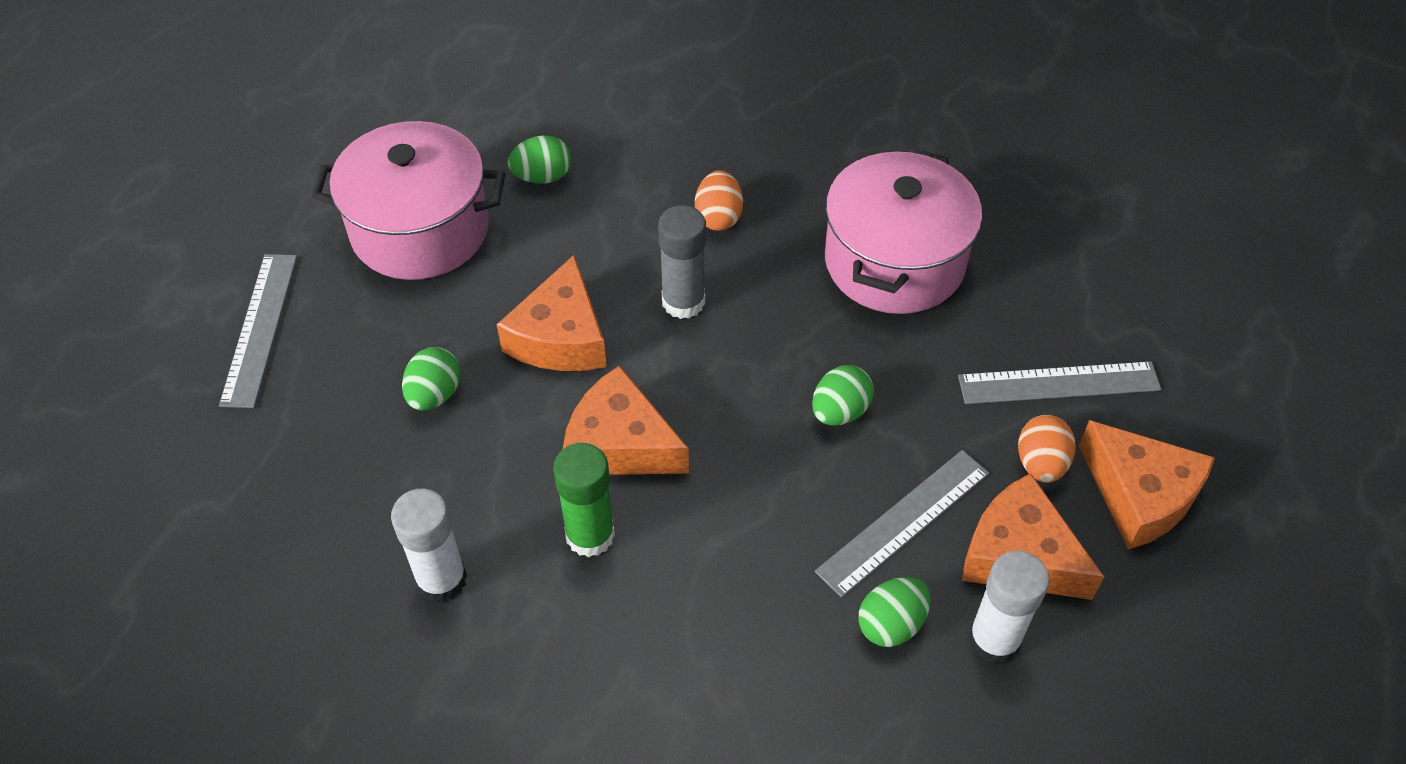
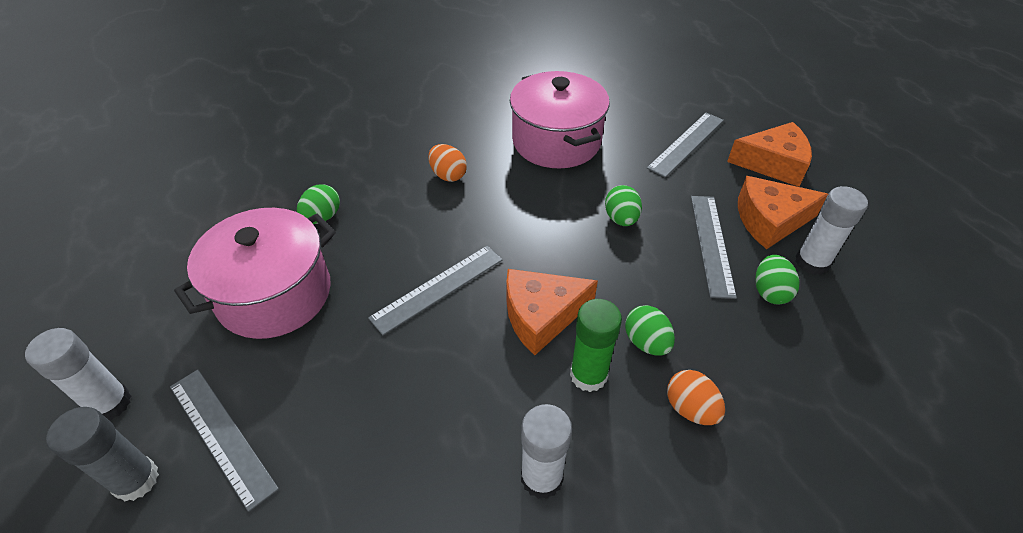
camera: 45 degrees left, 5 degrees down
(215, 235) = (110, 403): none -> white glue stick
(435, 394) = (400, 376): green egg -> green egg (646, 342)
(560, 337) = (438, 288): orange cheese -> grey ruler
(683, 302) = (482, 224): grey glue stick -> grey glue stick (136, 480)
(1040, 463) = (724, 179): orange egg -> orange egg (690, 408)

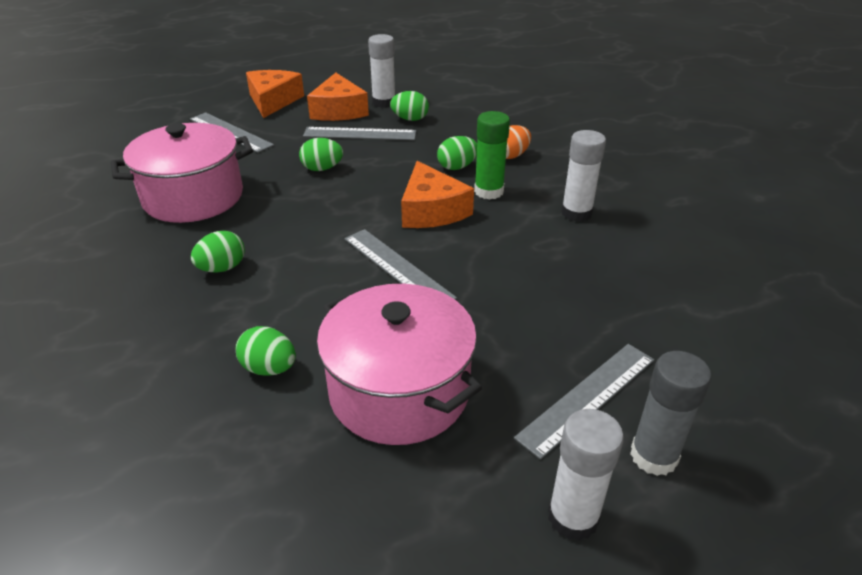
camera: 90 degrees left, 10 degrees down
(448, 175) = (222, 268): orange egg -> green egg

